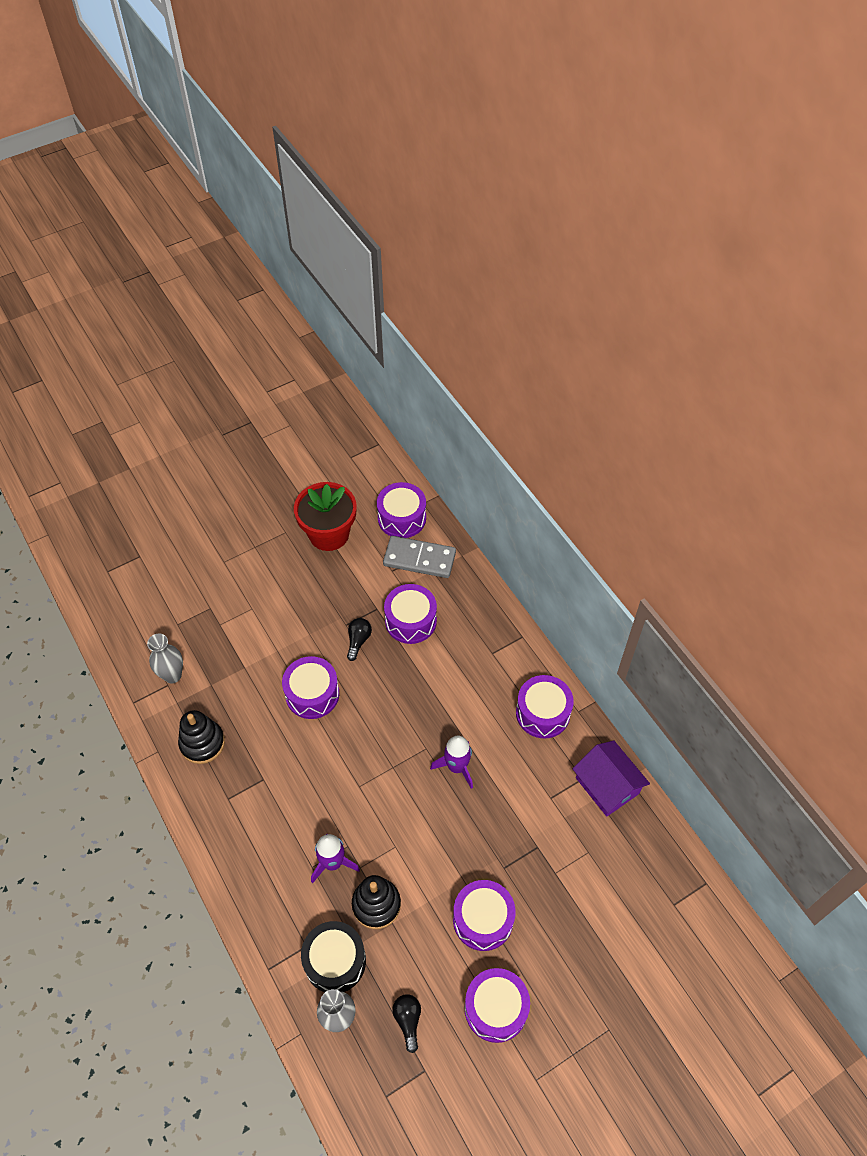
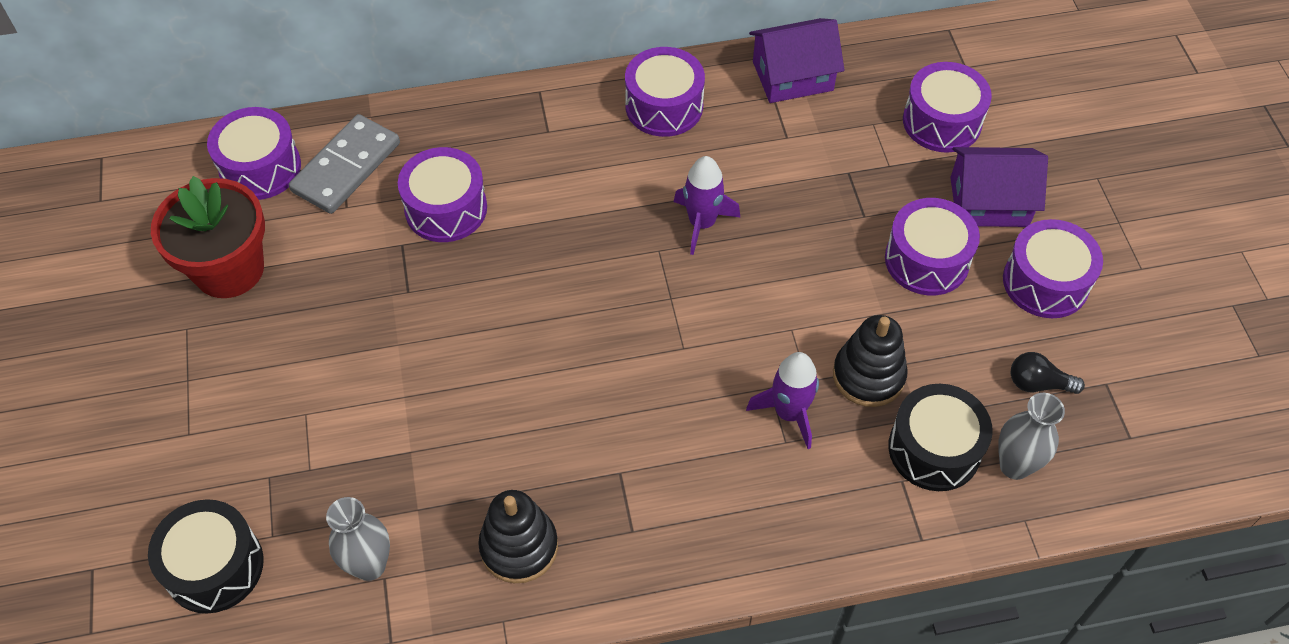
camera: 70 degrees left, 0 degrees up
(154, 606) = (214, 566): none -> black drum
(312, 694) = (505, 368): purple drum -> purple drum (942, 121)
(358, 641) = (444, 283): black light bulb -> none
(551, 951) = (989, 202): none -> purple house

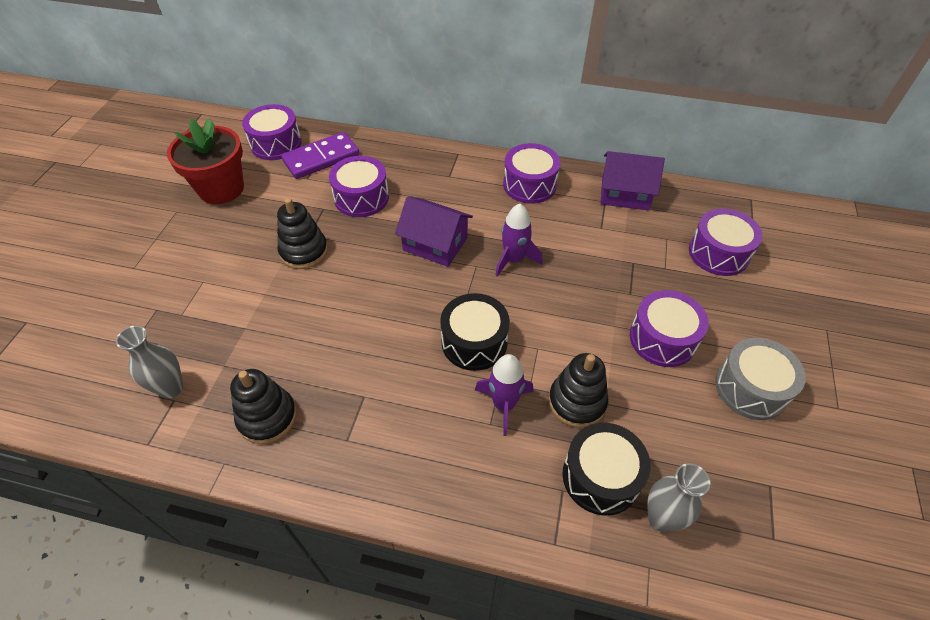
camera: 25 degrees right, 5 degrees down
(214, 566) = (87, 349): black drum -> black drum (474, 342)
(346, 167) = (321, 158): grey domino -> purple domino
(417, 317) = (304, 251): none -> black stacking toy
(989, 202) = (730, 316): purple house -> purple house (435, 244)
(1038, 383) = (710, 462): black light bulb -> none
(1045, 282) = (751, 388): purple drum -> grey drum

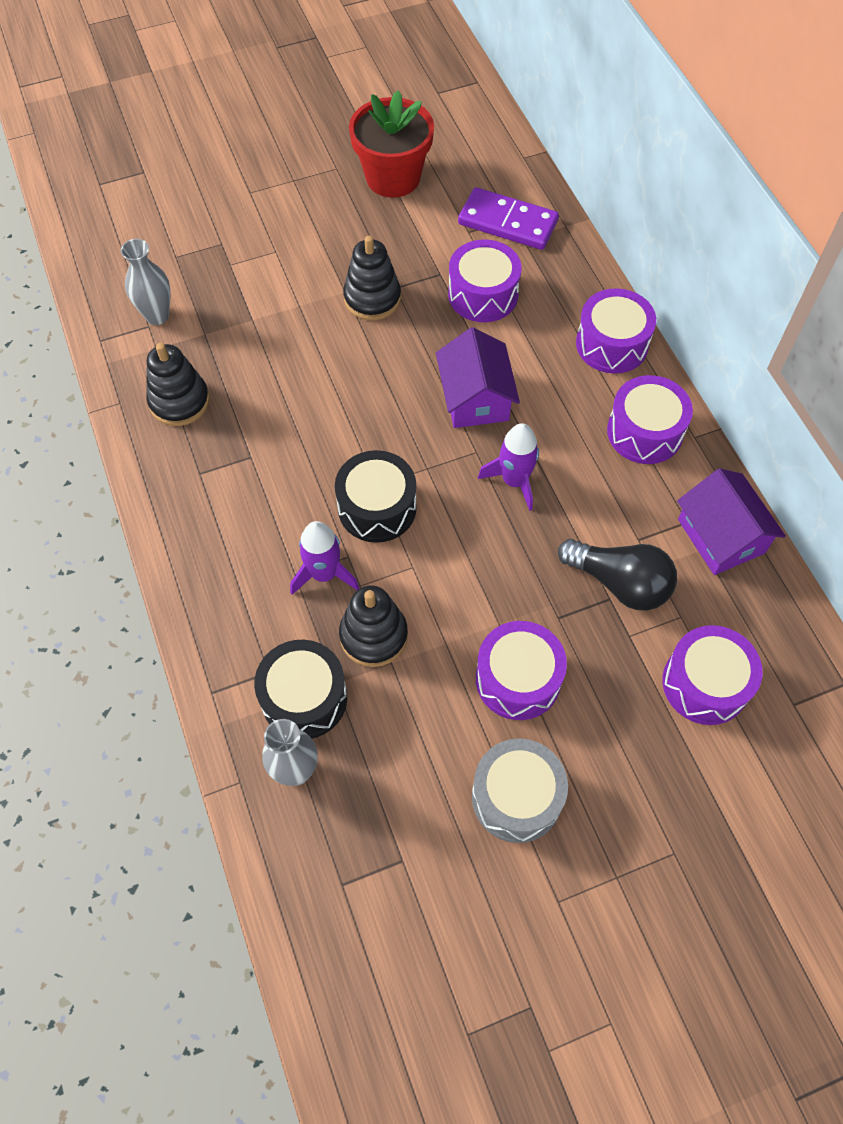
camera: 55 degrees right, 10 degrees up
(276, 144) = (492, 171): purple drum -> purple drum (612, 344)
(625, 252) = (620, 583): none -> black light bulb

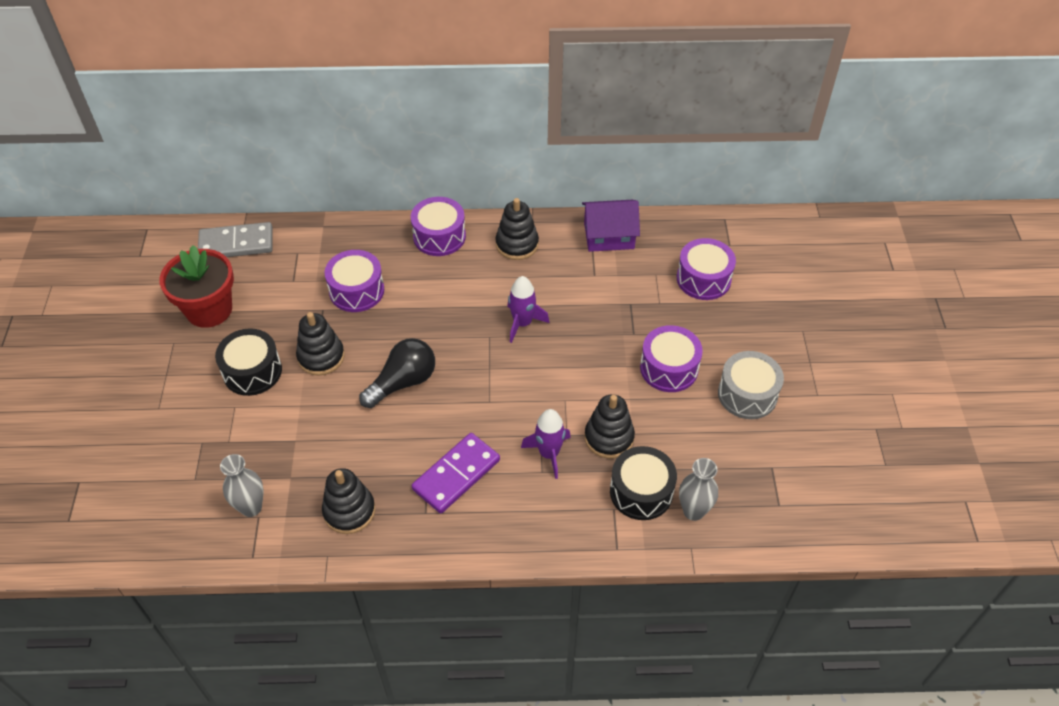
camera: 70 degrees left, 10 degrees down
(377, 507) = (508, 407): black drum -> black drum (252, 371)
(475, 398) = (444, 323): purple house -> none
(496, 161) = (236, 244): none -> grey domino
(507, 222) = (299, 256): purple domino -> purple domino (456, 475)
(620, 583) = (621, 295): black light bulb -> black light bulb (403, 382)
(644, 432) = (517, 244): purple drum -> black stacking toy

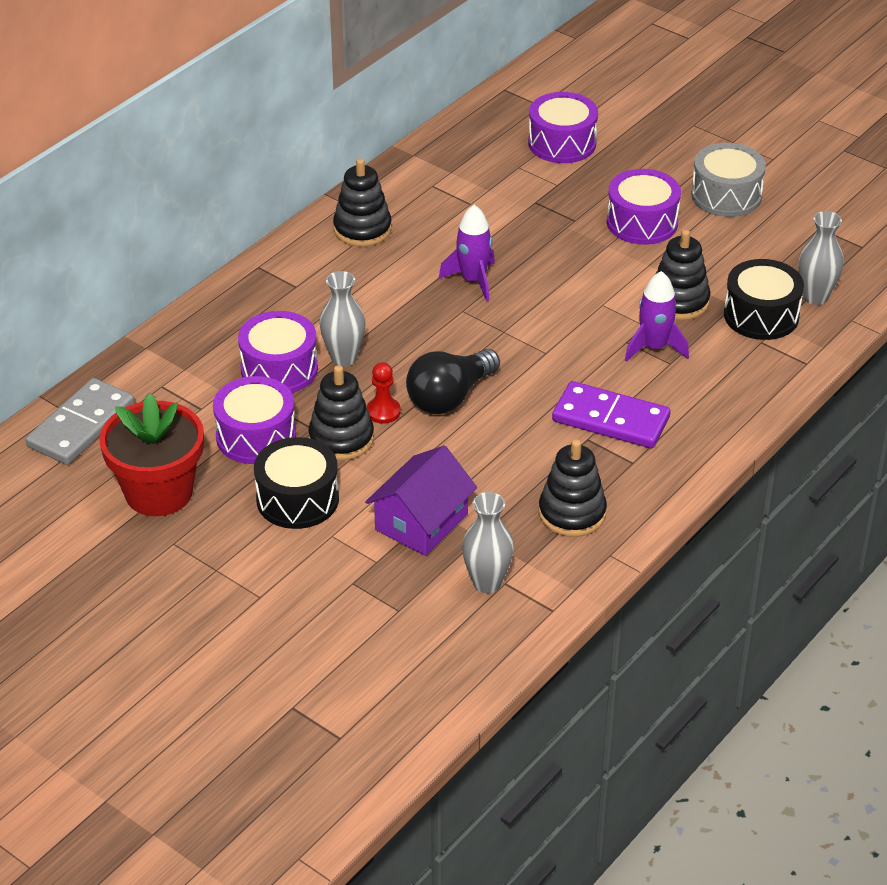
camera: 50 degrees left, 10 degrees down
(361, 360) = (383, 412): none -> red pawn
(392, 312) = (343, 358): none -> grey vase
(403, 382) = (449, 397): black light bulb -> black light bulb turned 135 degrees counterclockwise
(439, 236) = (279, 274): purple drum -> purple drum (256, 436)
(456, 475) = (611, 419): purple domino -> purple domino turned 60 degrees counterclockwise
(609, 236) = (431, 167): purple house -> purple house (421, 522)

